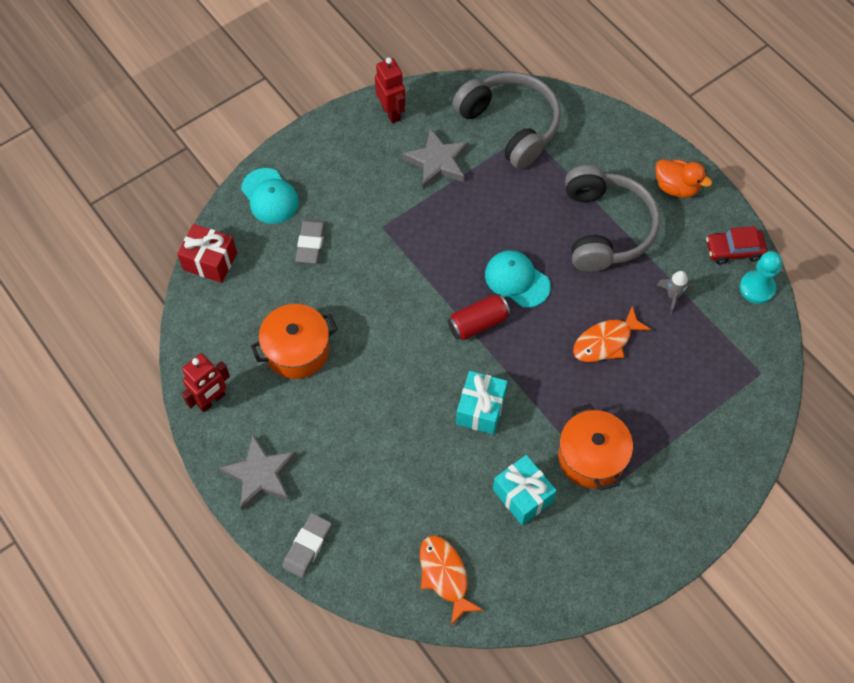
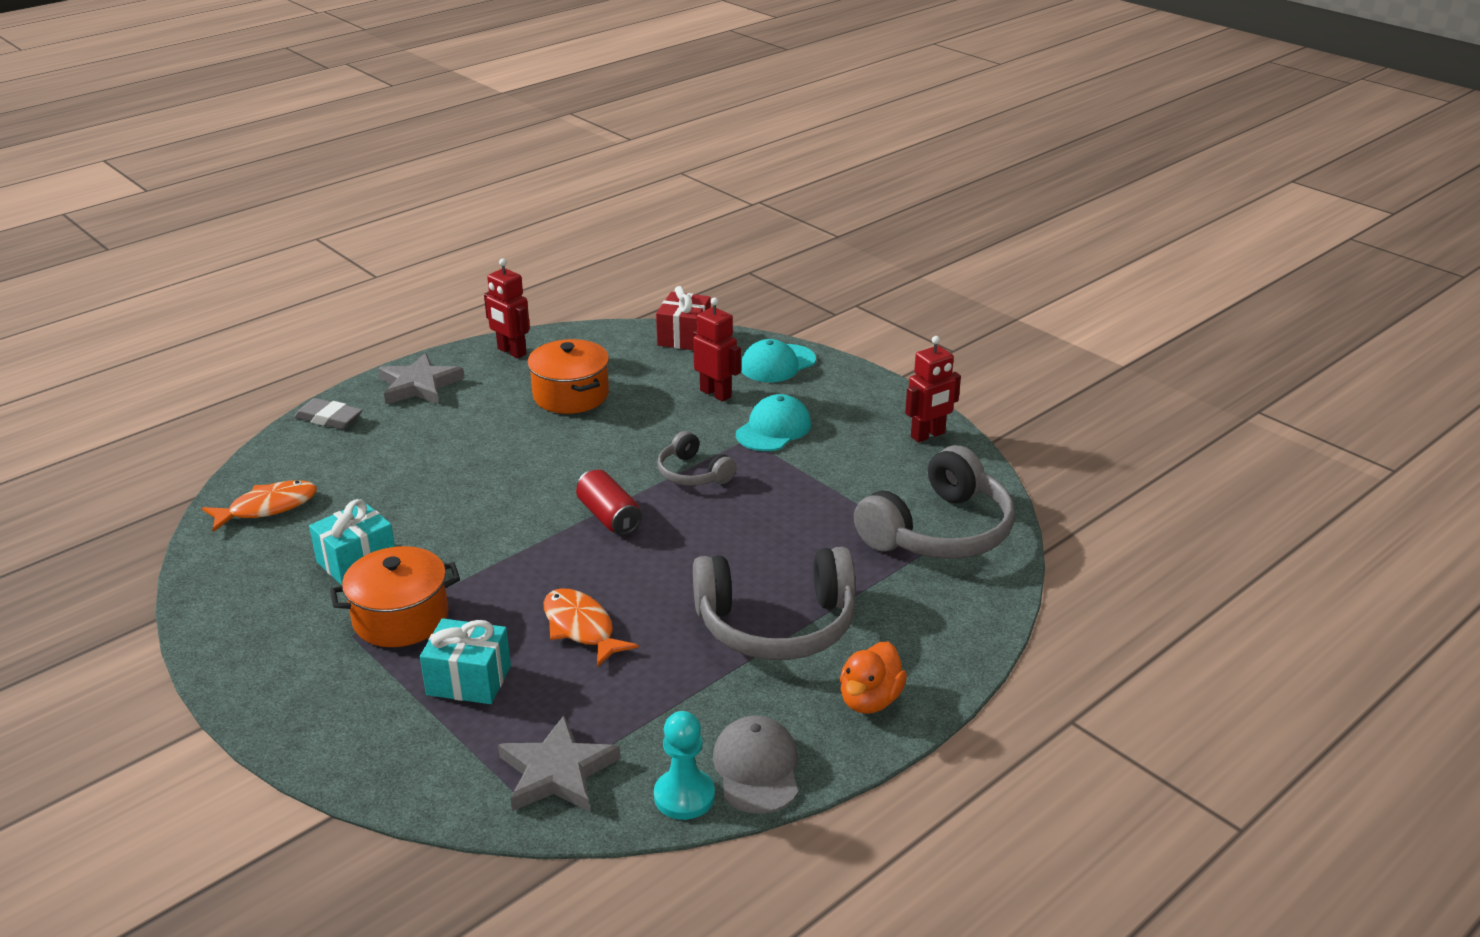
camera: 85 degrees right, 30 degrees down
(311, 243) = (716, 393): grey eraser -> red robot
(426, 266) = (693, 473): none -> grey headphones
(437, 162) = (858, 474): grey star -> grey star (557, 772)
(480, 409) = (483, 524): turquoise gift -> turquoise gift (469, 680)
(517, 280) = (678, 546): turquoise cap -> turquoise cap (773, 429)
(673, 296) = (662, 696): grey rocket -> none
(734, 250) = (757, 768): red car -> grey cap

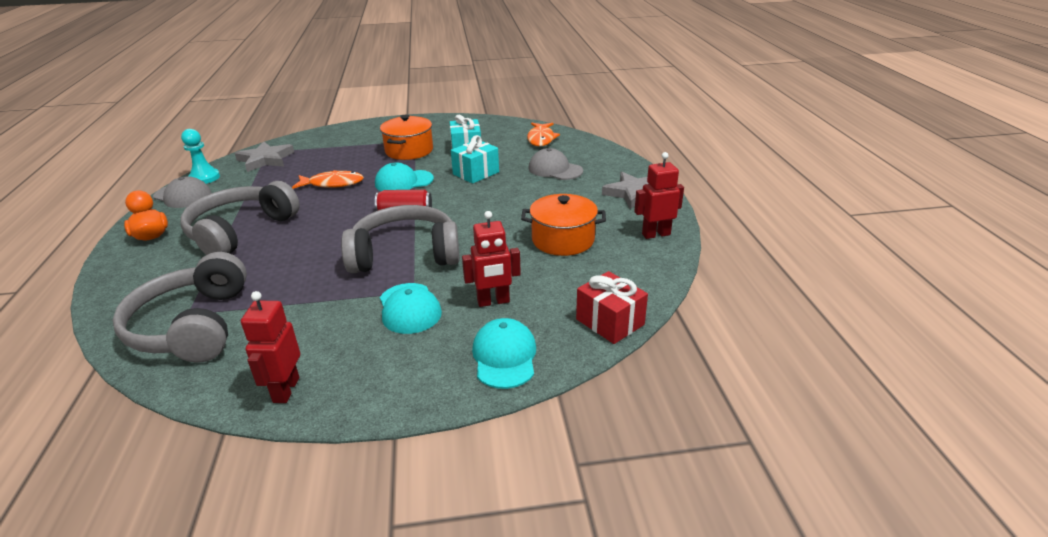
camera: 125 degrees right, 0 degrees up
(329, 418) = (619, 163): grey eraser -> none
(384, 458) = (555, 169): none -> grey cap
(469, 680) = (345, 155): turquoise gift -> turquoise gift (476, 173)
(520, 564) = (403, 181): none -> turquoise cap
(693, 473) = (405, 254): grey headphones -> grey headphones, size x1.90

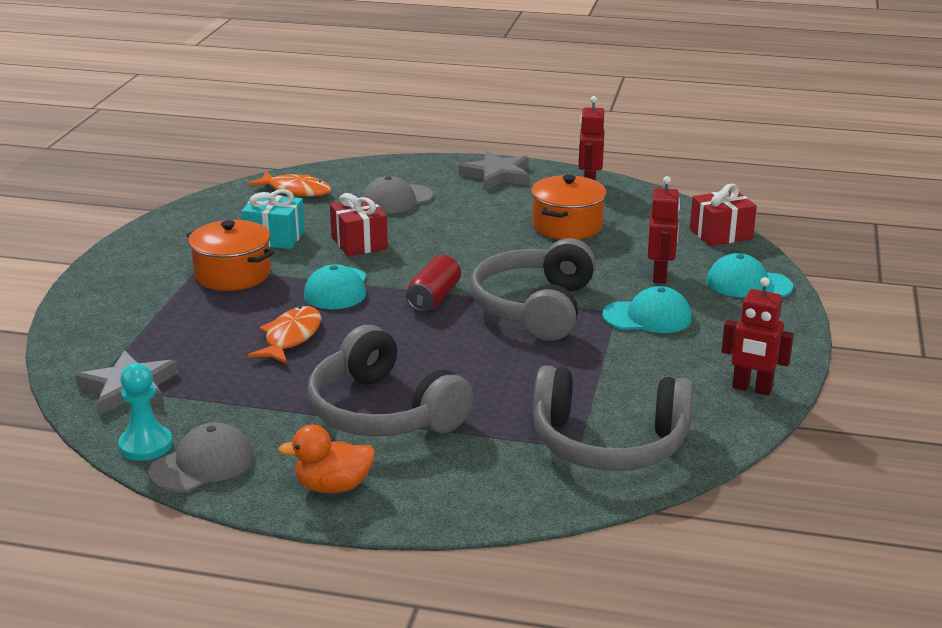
camera: 70 degrees left, 5 degrees down
(476, 173) = (359, 243): turquoise gift -> red gift

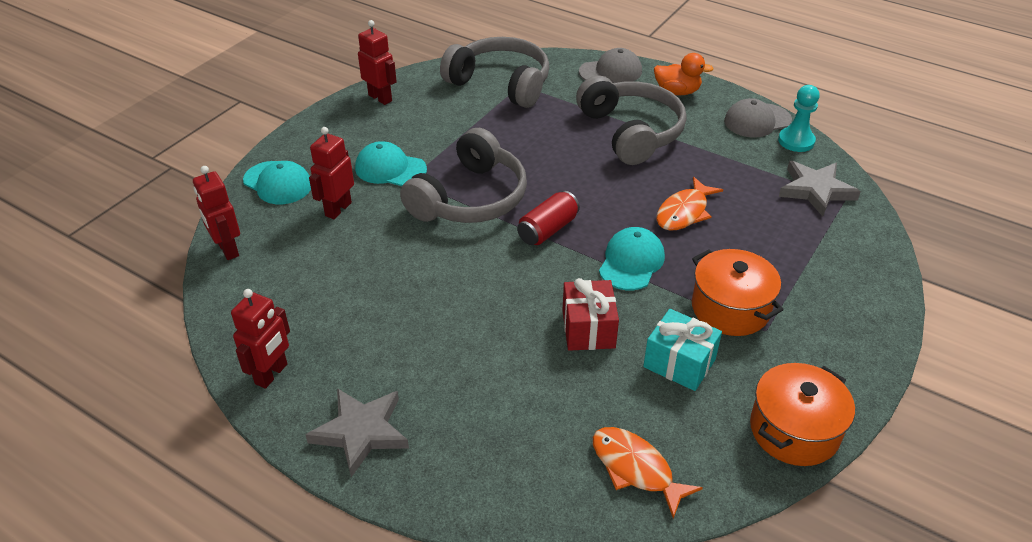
camera: 160 degrees left, 15 degrees up
(397, 199) = (514, 407): grey cap -> grey cap (611, 71)
(567, 226) = (359, 301): orange pot -> orange pot (794, 430)
(721, 234) = (227, 249): red gift -> red robot

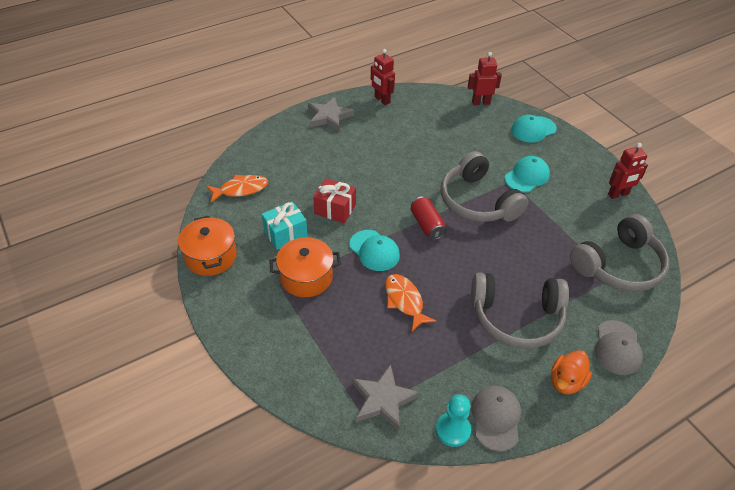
camera: 115 degrees right, 5 degrees up
(338, 209) = (495, 146): red robot -> none

